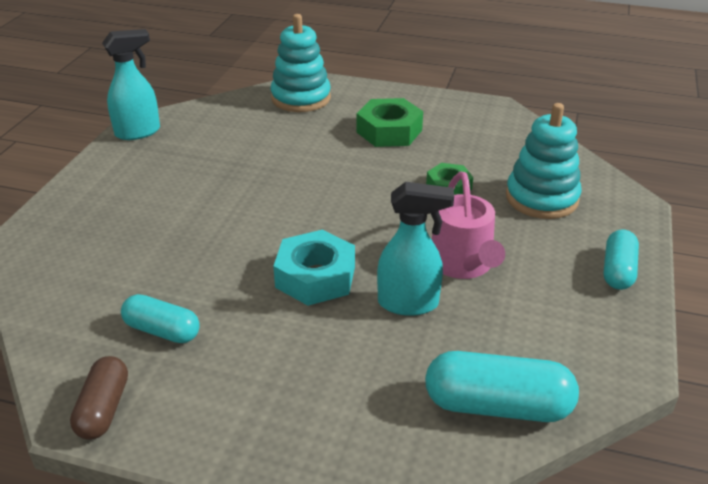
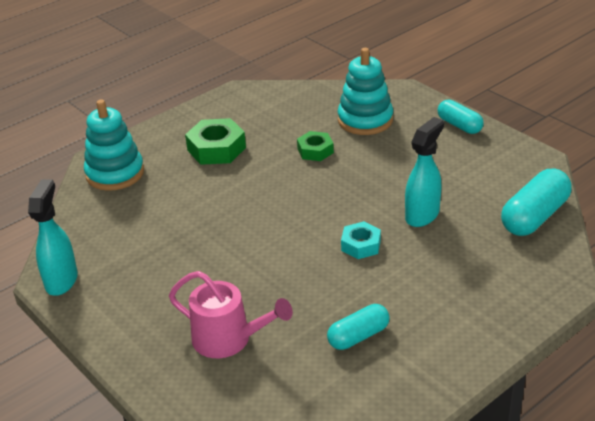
camera: 55 degrees left, 0 degrees up
(103, 409) = (419, 386): brown capsule -> none
(315, 277) = (361, 245): turquoise nut -> turquoise nut, size x0.63
(463, 264) = (403, 178): pink watering can -> pink watering can (228, 339)

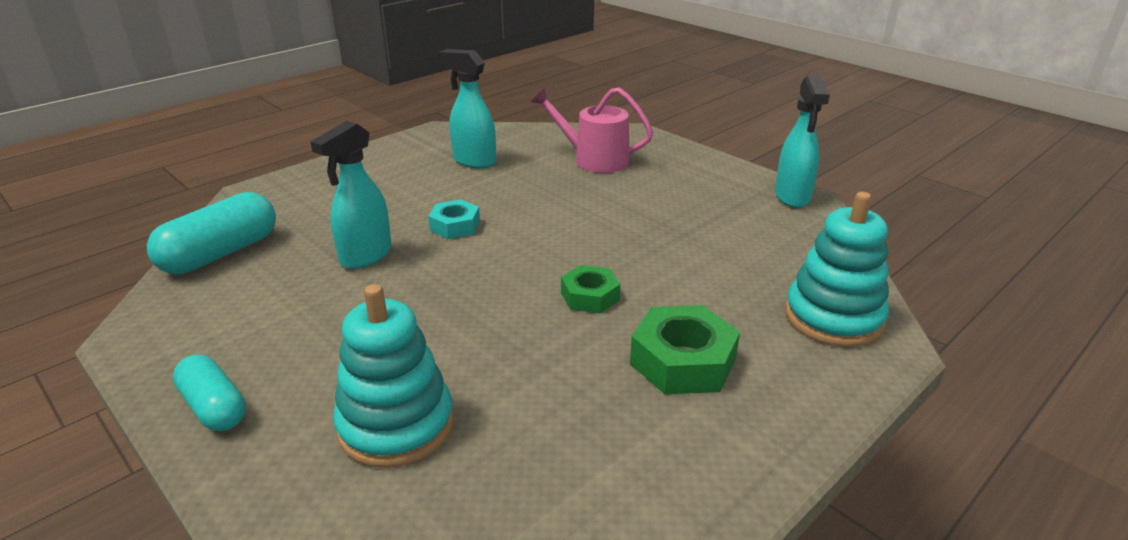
camera: 175 degrees right, 5 degrees down
(315, 151) = (503, 355): green nut -> green nut (590, 296)
(358, 336) = (473, 161): turquoise capsule -> turquoise spray bottle

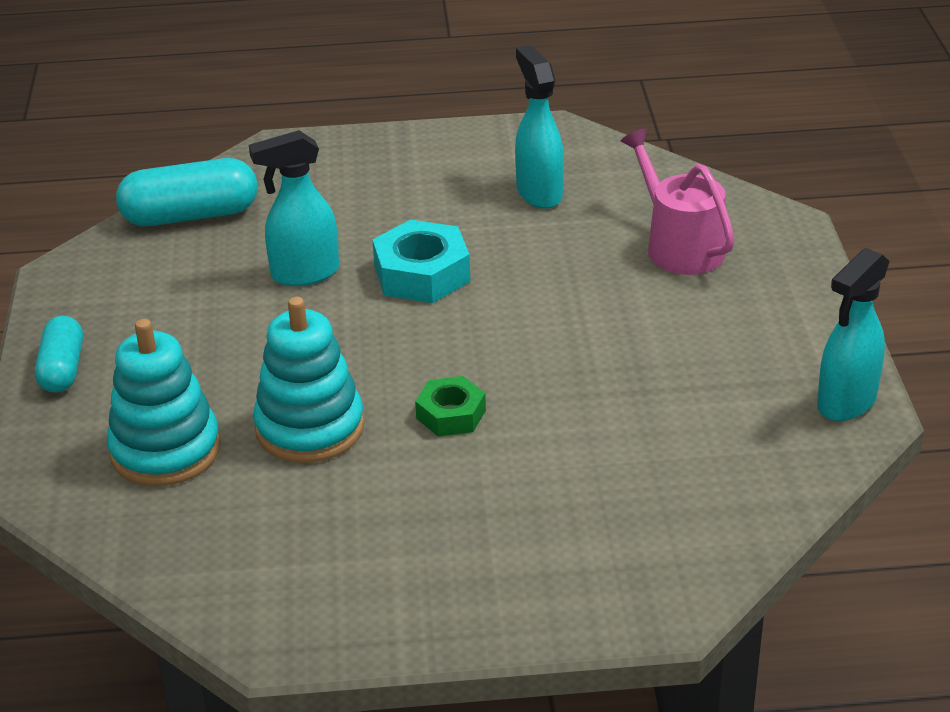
camera: 40 degrees right, 5 degrees up
(455, 226) = (422, 274): turquoise nut -> turquoise nut, size x1.59
(683, 361) = (448, 519): green nut -> none
(833, 318) = (656, 556): turquoise stacking toy -> turquoise stacking toy (310, 428)

